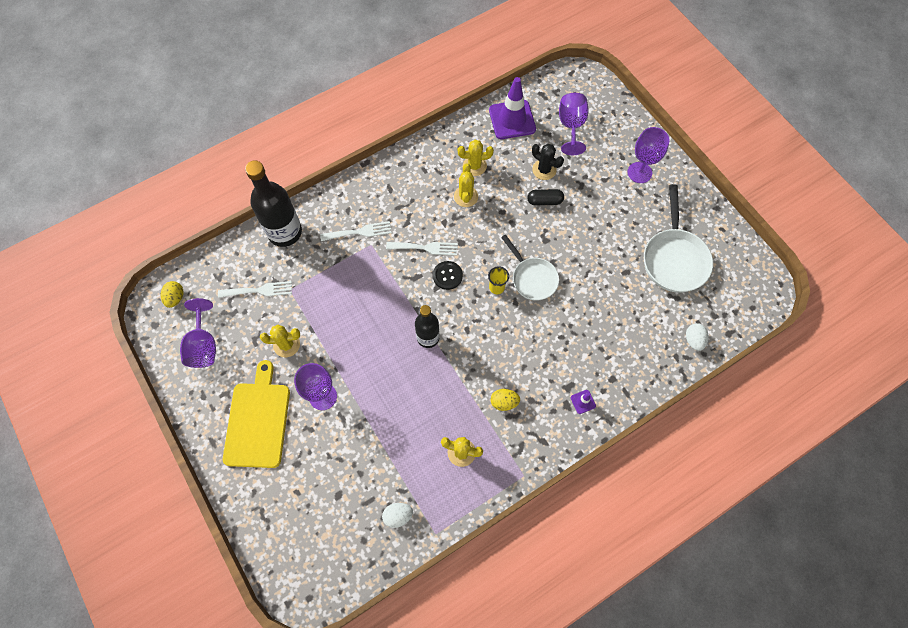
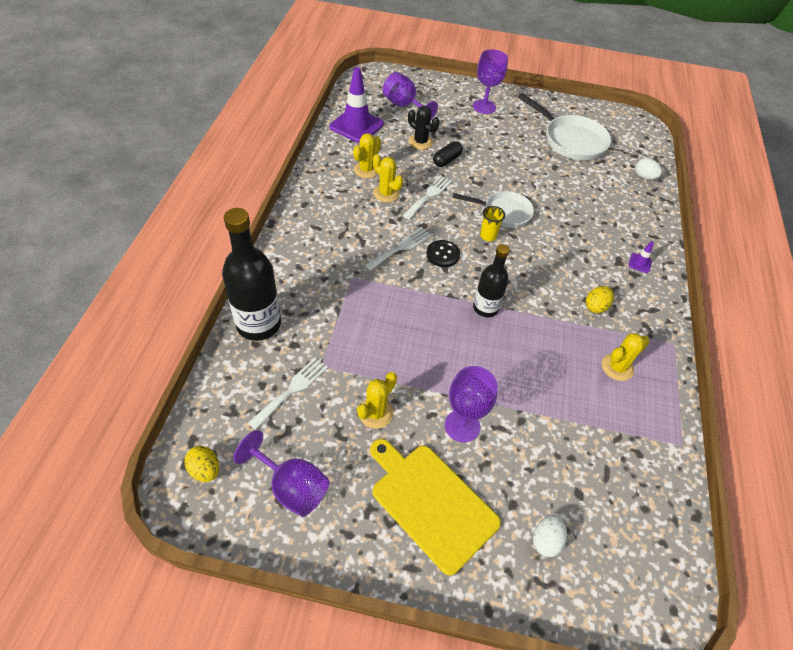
camera: 50 degrees left, 15 degrees down
(359, 232) = (330, 275): white fork -> white fork (429, 195)
(398, 515) = (641, 460): white egg -> white egg (546, 540)
(544, 170) = (420, 142): black cactus -> black cactus turned 45 degrees clockwise

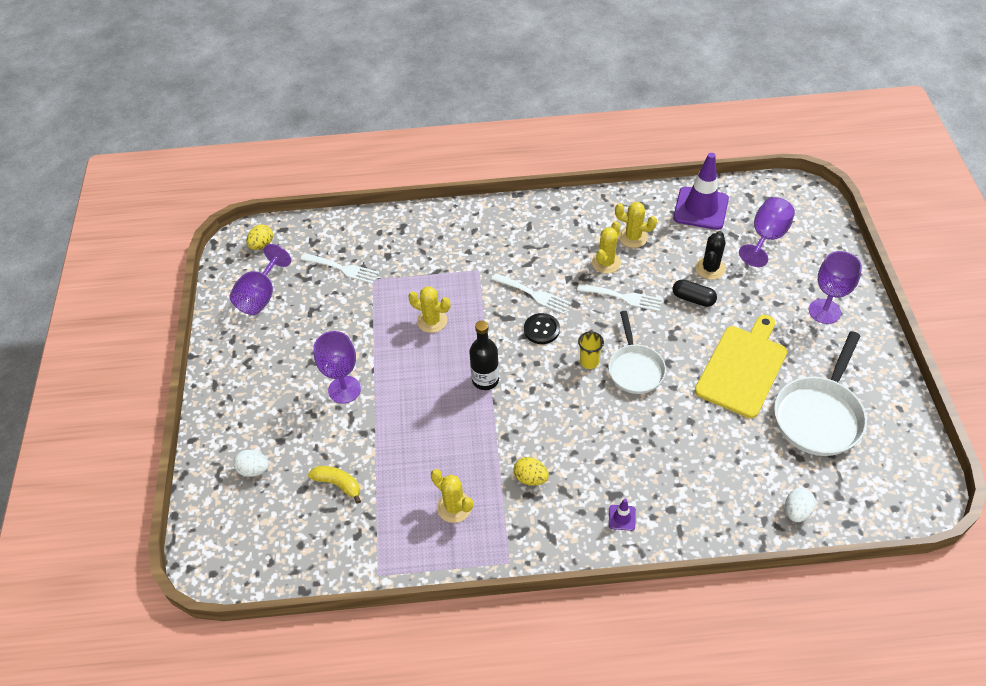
camera: 80 degrees right, 0 degrees up
(258, 324) = (399, 227): black bottle -> none
(375, 413) = (338, 327): yellow cactus -> yellow cactus (432, 321)
(431, 503) = (268, 384): yellow cutting board -> yellow cutting board (742, 368)
(578, 457) = (338, 484): none -> yellow banana

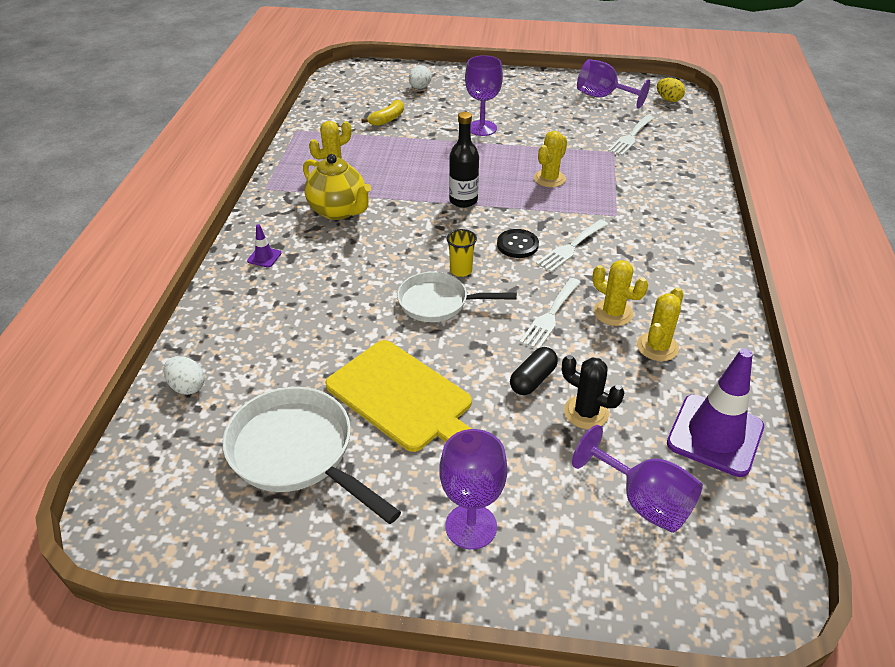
camera: 100 degrees right, 10 degrees down
(530, 478) = (338, 211): yellow egg -> yellow teapot

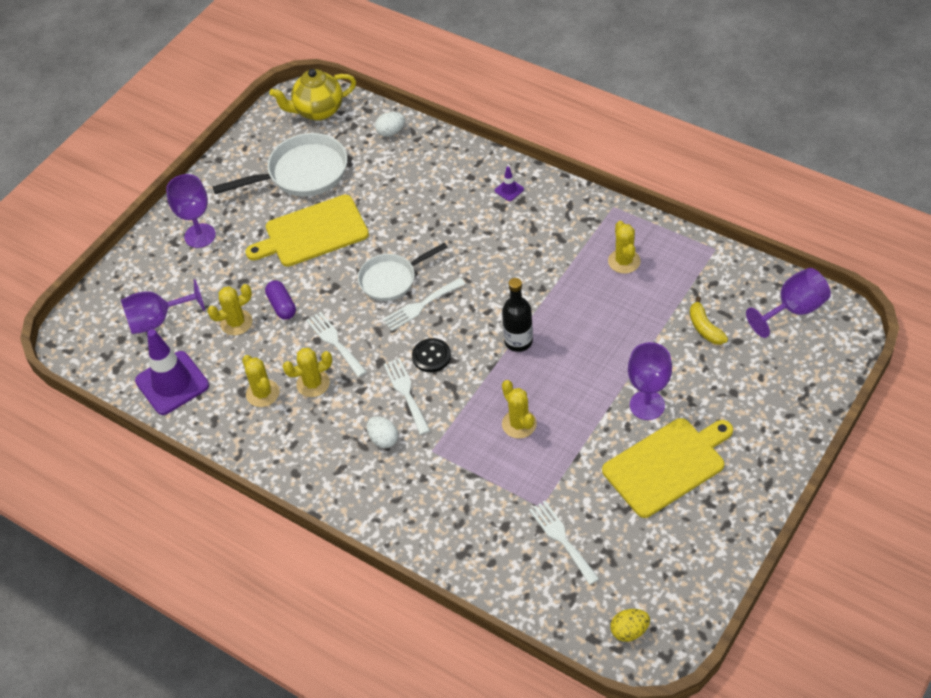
camera: 120 degrees right, 10 degrees up
(338, 211) = (549, 249): yellow teapot -> yellow teapot (318, 111)
(420, 87) = (771, 380): white egg -> white egg (383, 439)
(438, 303) = (391, 279): white pan -> white pan turned 150 degrees counterclockwise
(461, 270) = (420, 306): yellow cup -> white fork
(528, 111) = (667, 465): none -> yellow cutting board
(533, 380) = (282, 306): black capsule -> purple capsule
(586, 412) = (236, 322): black cactus -> yellow cactus
(602, 97) = (668, 560): purple goblet -> purple goblet (793, 310)

